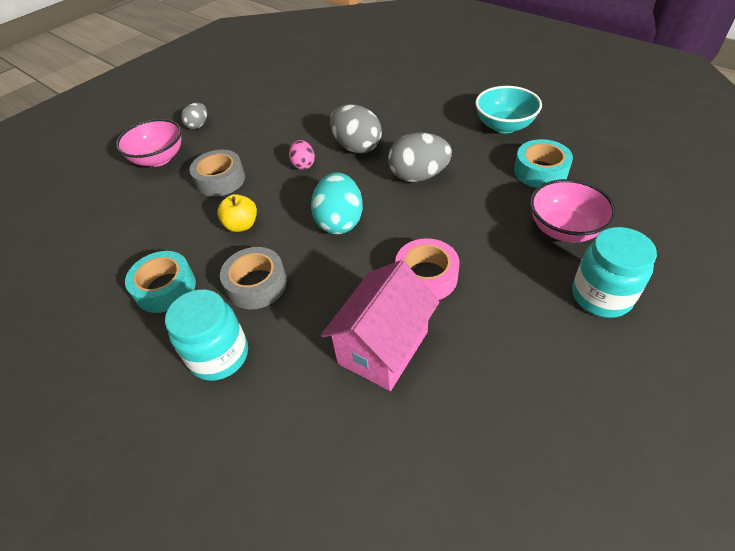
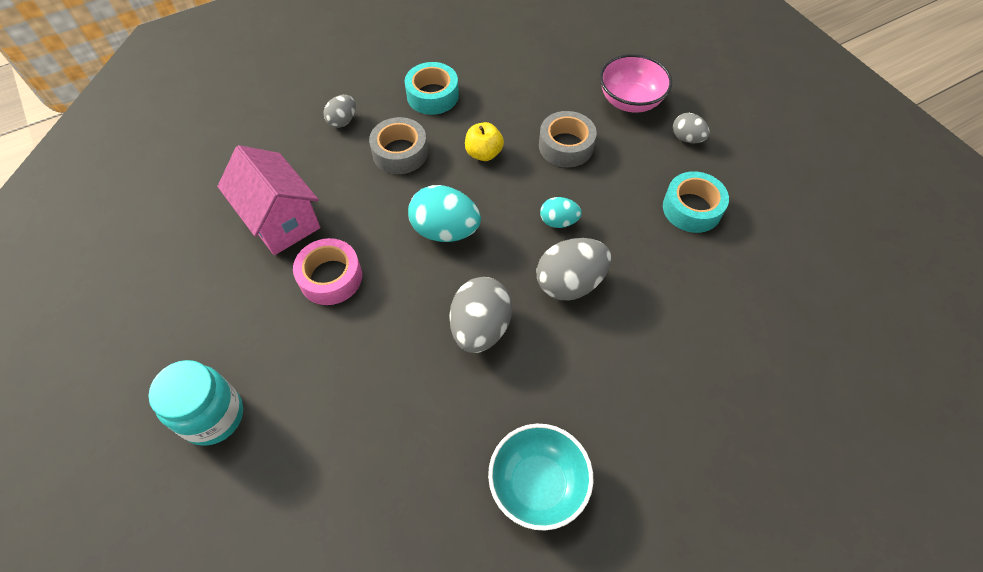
camera: 105 degrees right, 10 degrees up
(219, 355) = (343, 121): turquoise jar -> grey egg
(303, 165) = (558, 221): pink egg -> turquoise egg
(540, 171) = (417, 473): turquoise tape -> turquoise tape (692, 208)
(564, 229) = (311, 438): pink bowl -> none

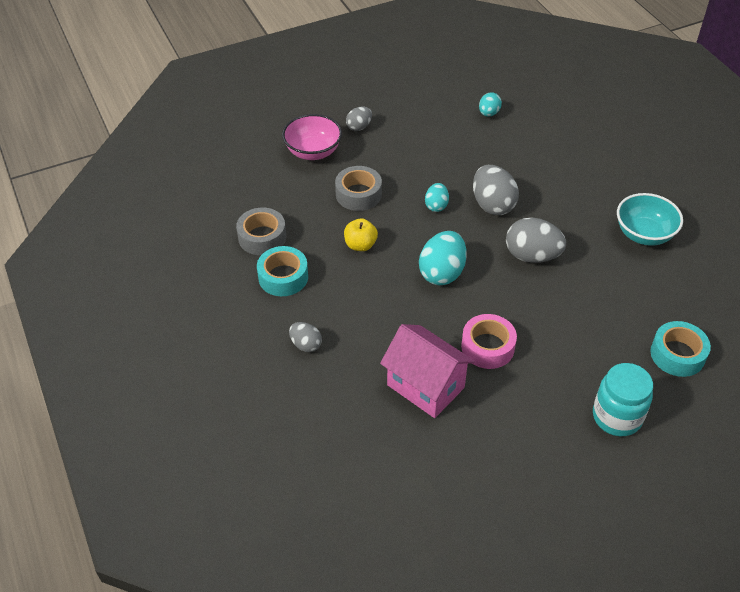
camera: 85 degrees left, 10 degrees down
(281, 220) = (425, 386): pink house -> pink house turned 75 degrees clockwise
(400, 153) = (353, 301): grey tape -> grey tape (262, 237)
(692, 208) = (428, 135): turquoise tape -> turquoise tape (677, 354)
(761, 278) = (489, 113): none -> turquoise egg

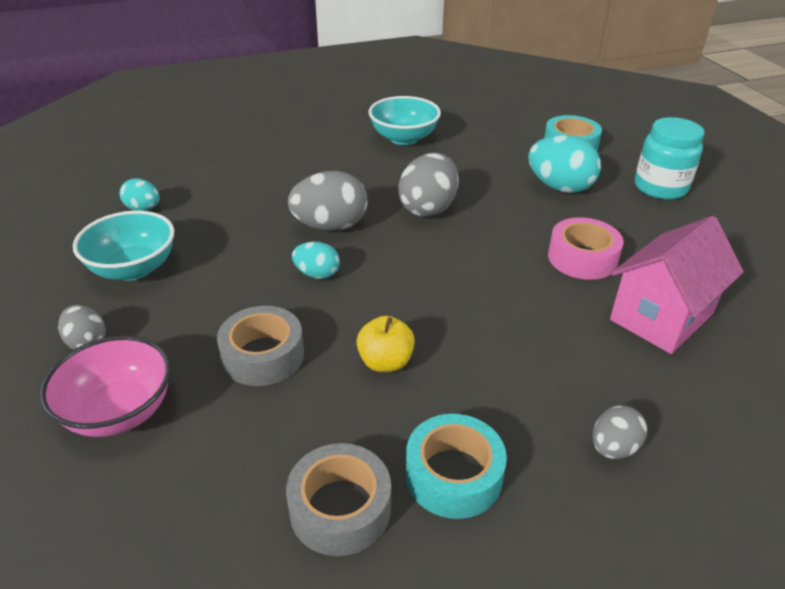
camera: 85 degrees left, 10 degrees down
(424, 126) = (133, 268): none -> turquoise bowl
(442, 273) = (453, 282): turquoise egg -> turquoise egg (560, 187)

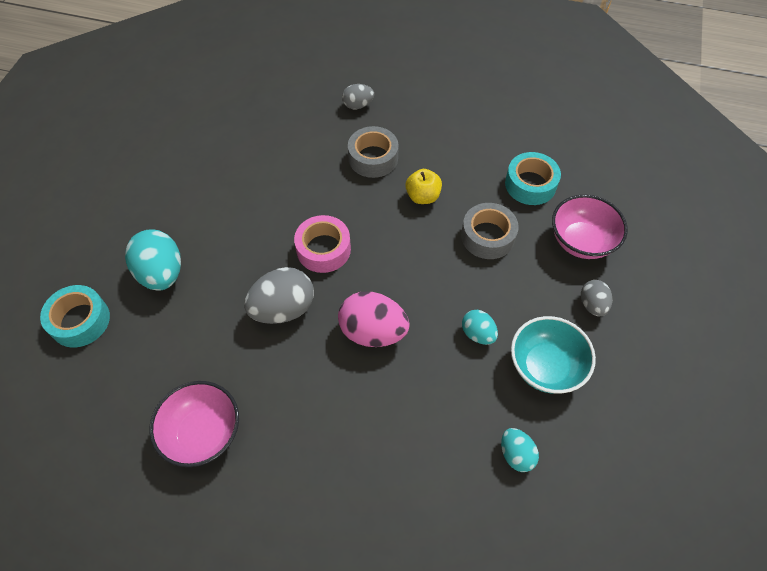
camera: 145 degrees left, 20 degrees up
(317, 274) = (416, 284): turquoise egg -> turquoise egg (478, 334)
(330, 226) = (373, 332): grey egg -> pink egg
(340, 508) = (494, 141): grey tape -> grey tape (373, 158)
(404, 138) = (203, 433): turquoise bowl -> pink bowl
(453, 475) = (436, 130): turquoise tape -> turquoise tape (530, 184)
(582, 258) = (237, 202): pink tape -> pink tape (323, 249)
(660, 188) = (95, 229): turquoise jar -> none
(661, 317) = (251, 143): pink house -> none

